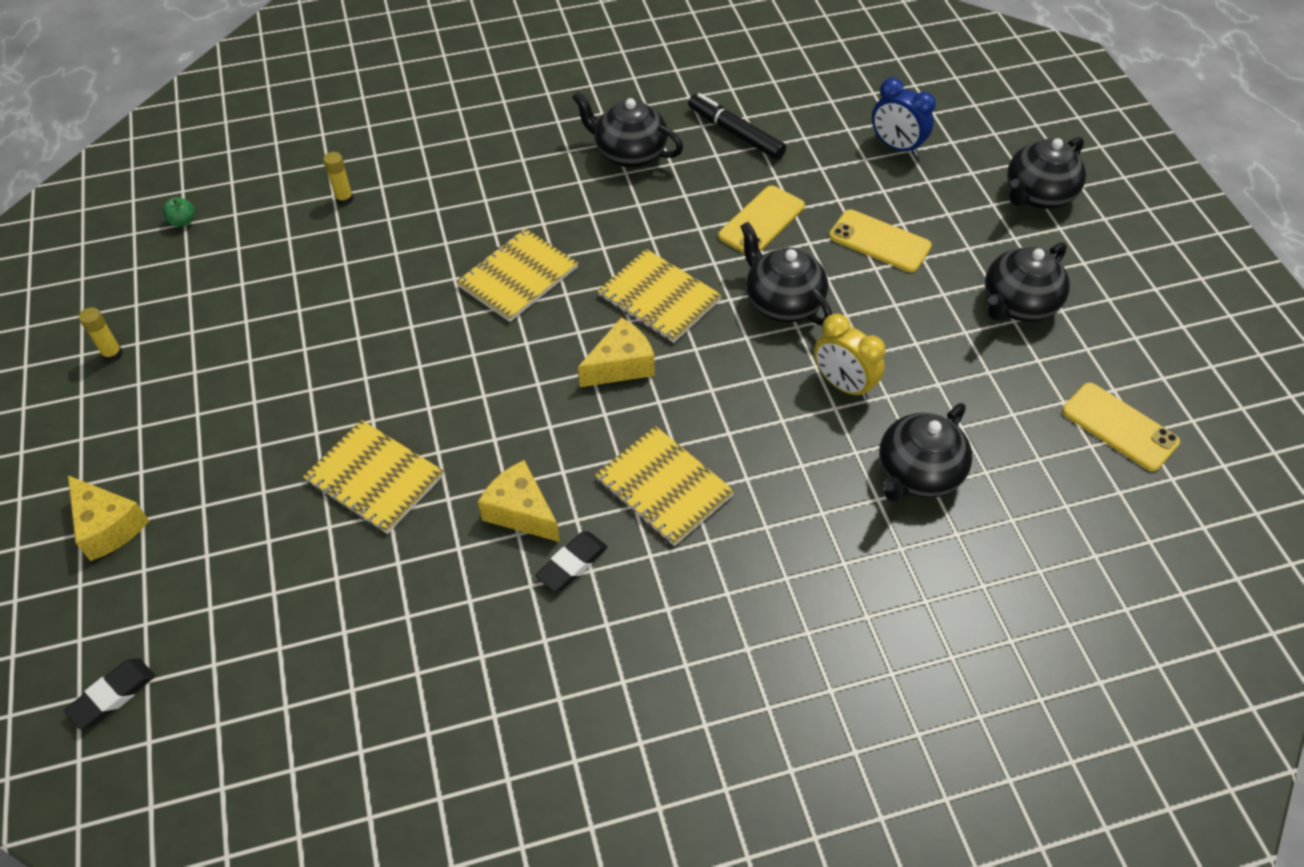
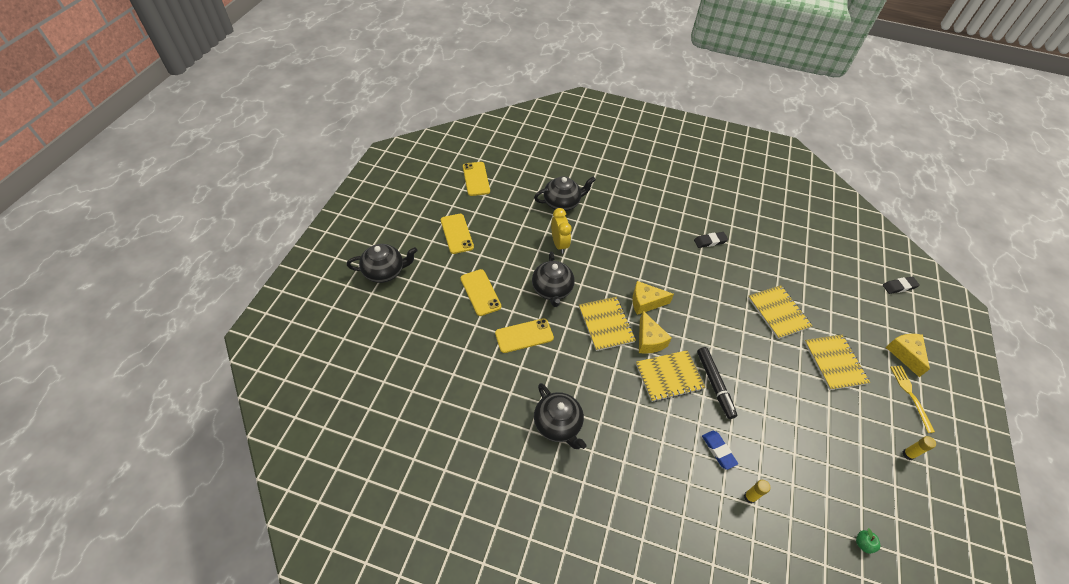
camera: 150 degrees left, 0 degrees up
(101, 451) = (910, 395): none -> yellow fork
(404, 226) = (718, 450): none -> blue eraser
(521, 512) = (721, 268): yellow cheese -> yellow cheese (649, 340)
(664, 487) = (659, 247): yellow notebook -> yellow notebook (834, 362)
(735, 133) = (487, 401): black marker -> black marker (714, 384)
(896, 146) = (414, 337): blue clock -> none
(1018, 305) = (456, 233): black teapot -> yellow phone

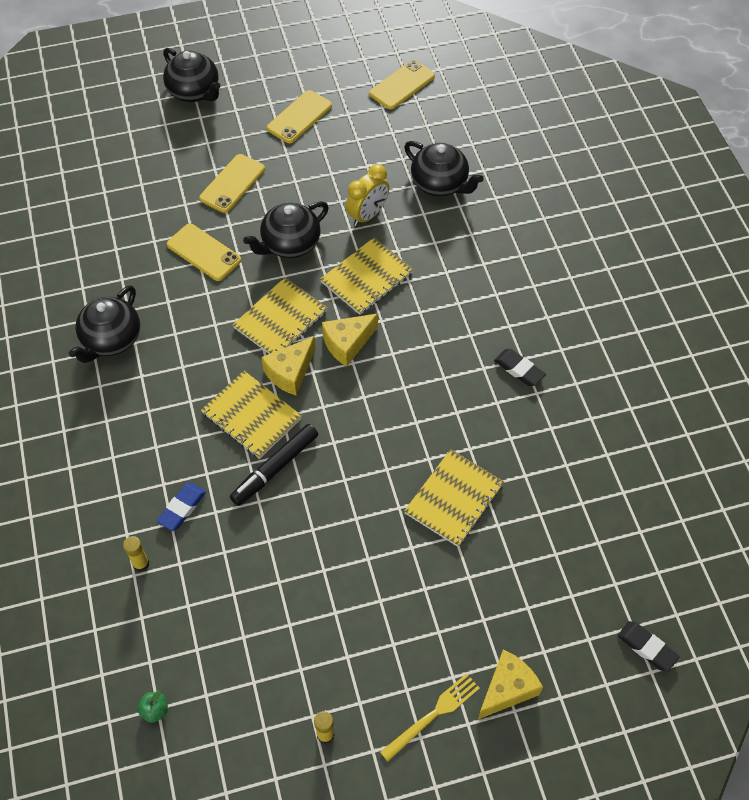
camera: 60 degrees right, 5 degrees up
(645, 302) = (347, 344): yellow cheese -> yellow cheese turned 90 degrees counterclockwise
(834, 362) = (417, 598): yellow notebook -> yellow notebook (367, 277)

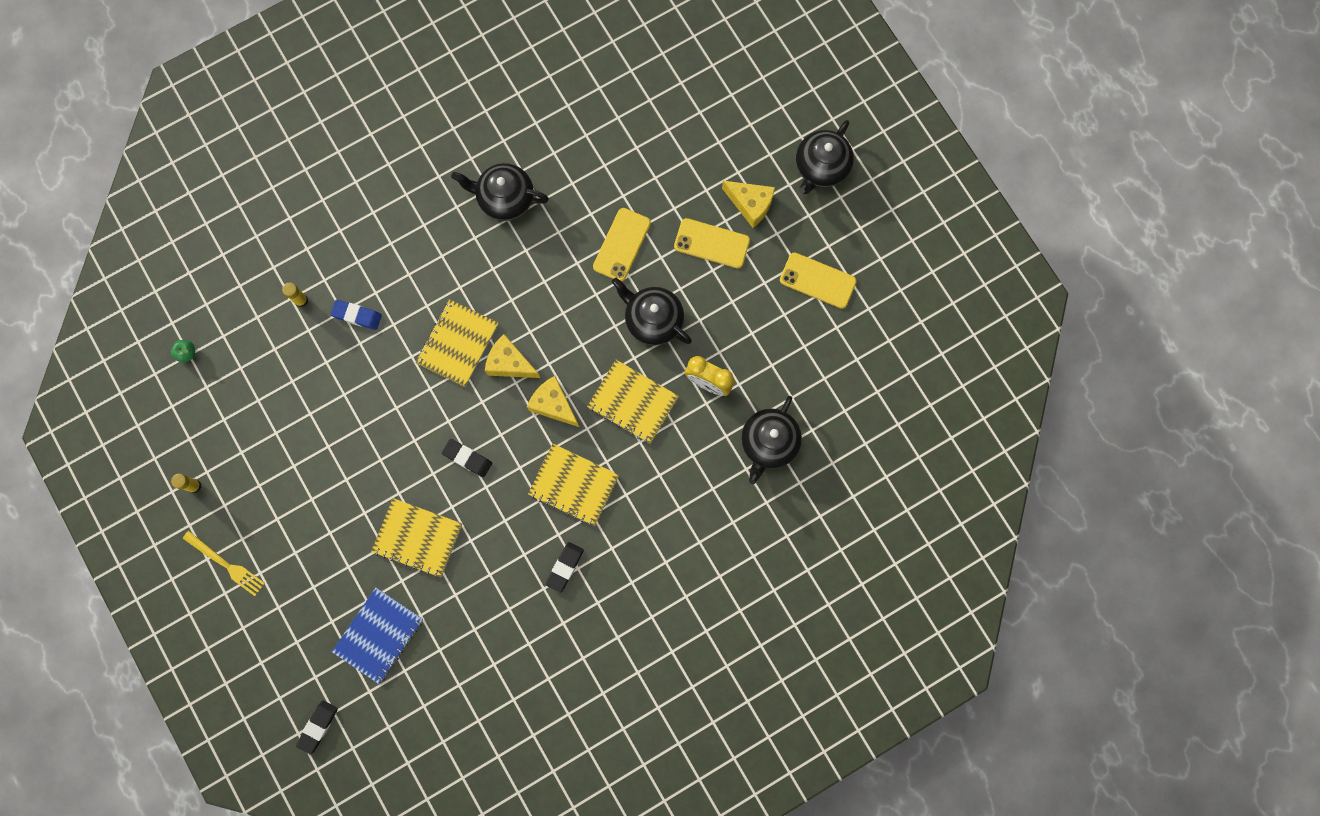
camera: 75 degrees right, 20 degrees up
(275, 468) = (411, 379): black marker -> none
(280, 319) = (564, 337): yellow notebook -> yellow notebook (574, 485)
(380, 433) = (467, 458): none -> black eraser
(402, 85) = (894, 371): yellow phone -> none
(507, 689) = (259, 618): yellow cheese -> yellow cheese (750, 204)
(554, 561) = (378, 635): none -> blue notebook

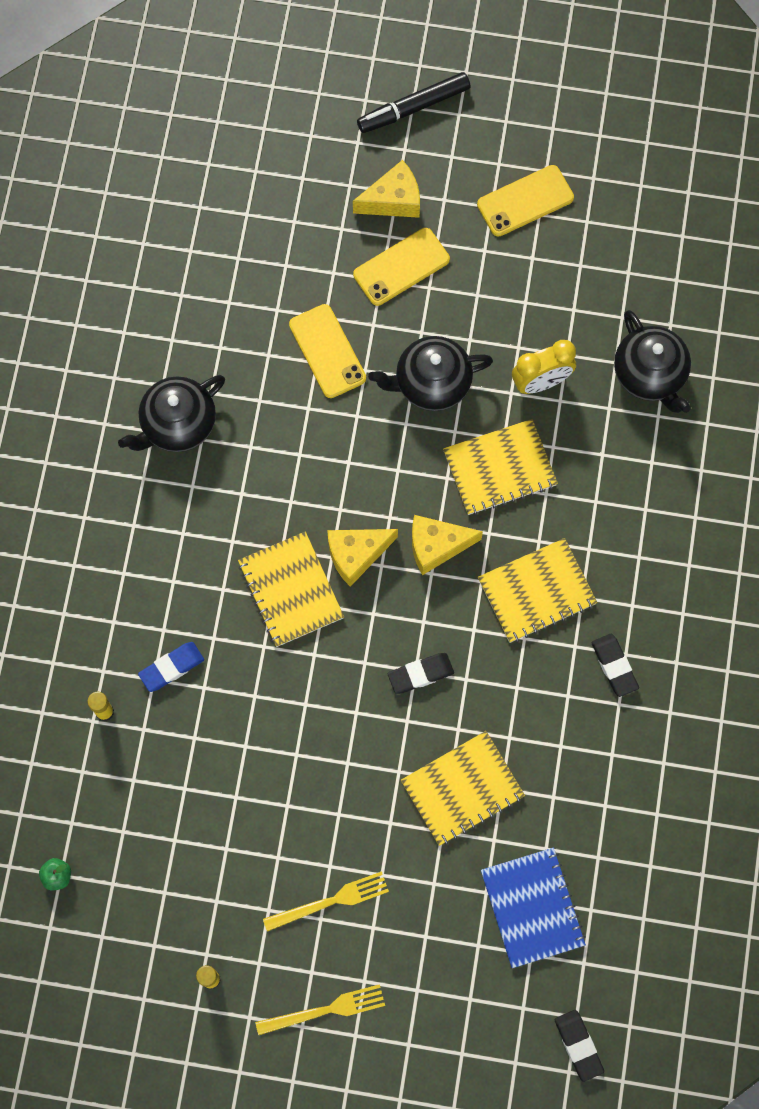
camera: 50 degrees left, 5 degrees down
(291, 516) = (330, 901): none -> yellow fork
(821, 167) = (413, 107): black teapot -> black marker

